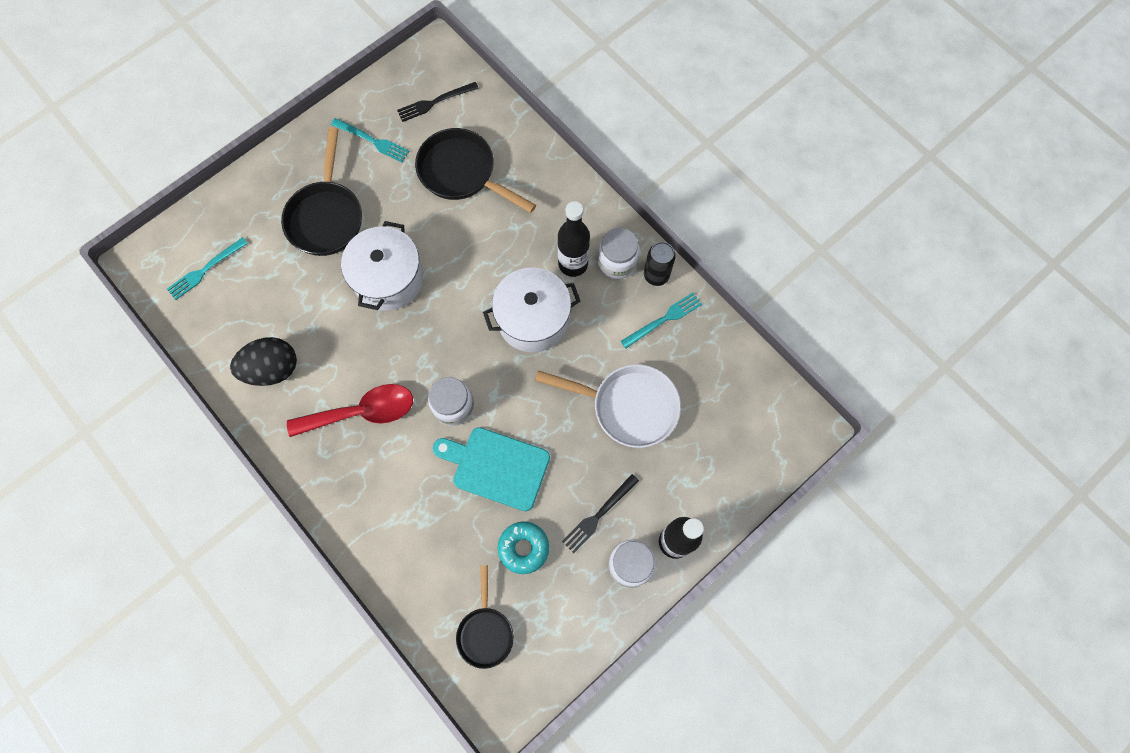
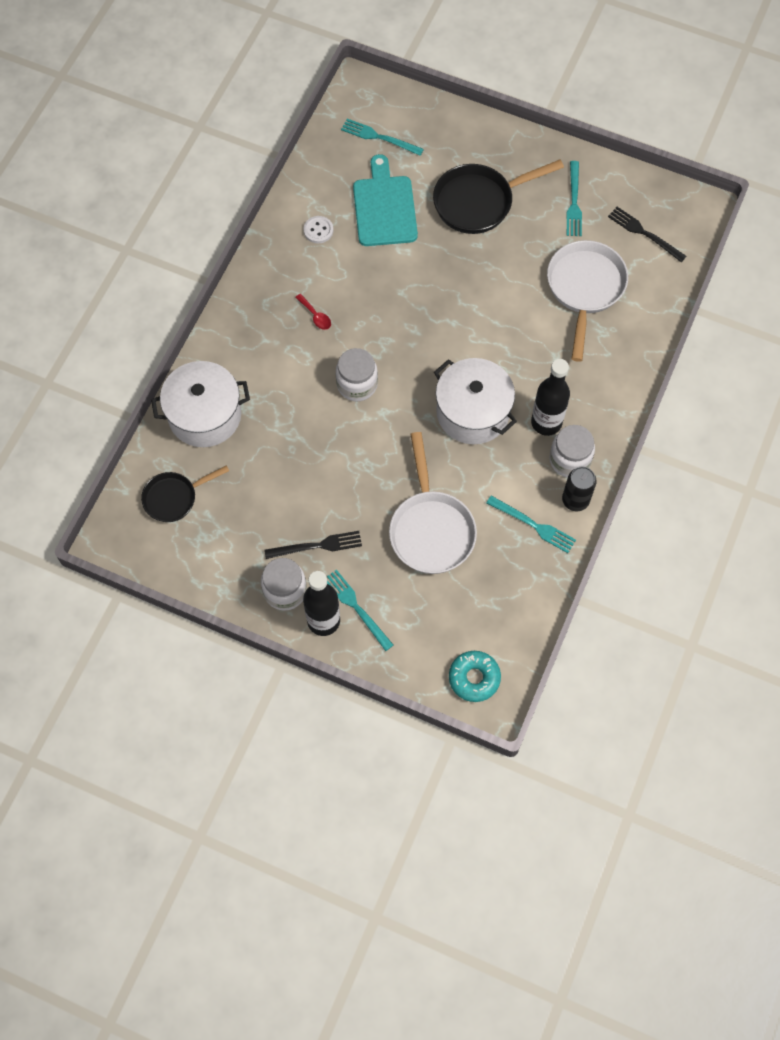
camera: 65 degrees right, 5 degrees down
(272, 369) = (318, 230): black egg -> white button
(362, 412) = (315, 316): red spoon -> red spoon, size x0.42
(388, 279) = (447, 278): white pot -> white pot (205, 415)
(462, 173) = (585, 289): black pan -> white pan
(496, 467) = (319, 443): turquoise cutting board -> turquoise cutting board (384, 207)
(523, 548) = (259, 497): turquoise donut -> turquoise donut (474, 678)
(598, 515) = (317, 546): black fork -> black fork turned 150 degrees clockwise
(674, 506) = (356, 607): none -> turquoise fork

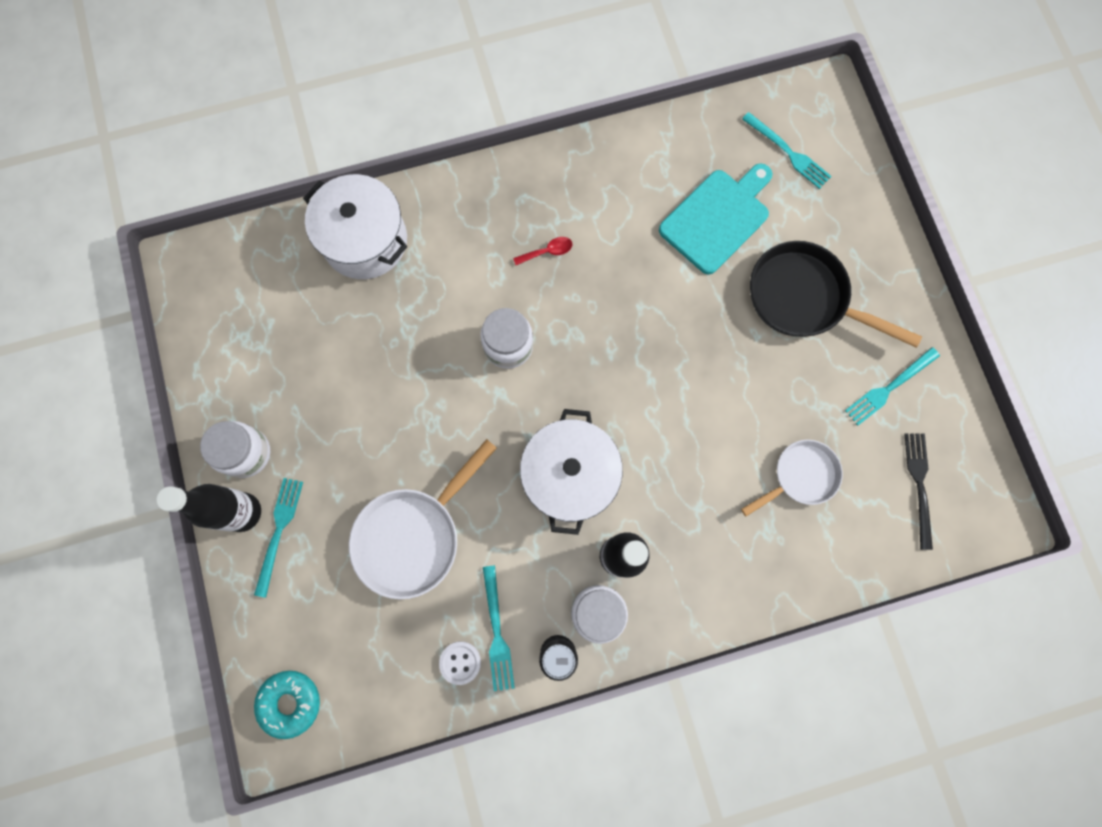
camera: 50 degrees right, 10 degrees up
(174, 498) = (263, 282): black pan -> none
(315, 316) = (547, 251): red spoon -> red spoon turned 120 degrees counterclockwise
(317, 546) = (313, 445): black fork -> none
(318, 230) = (639, 181): white button -> white button (460, 662)
(379, 137) = (788, 152): turquoise fork -> turquoise fork turned 150 degrees clockwise
(585, 289) = (800, 476): white pan -> white pan, size x0.62

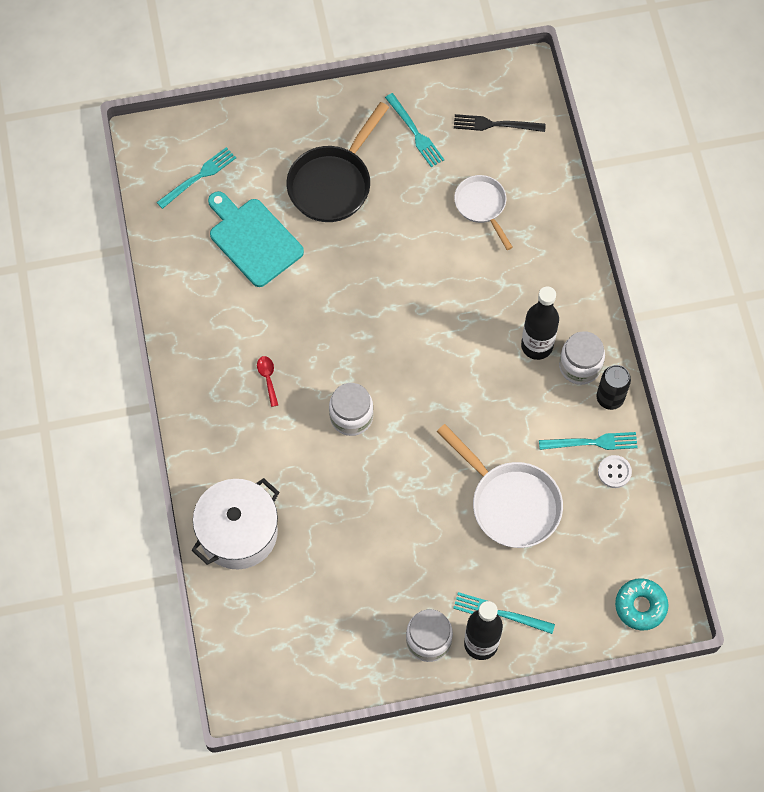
camera: 85 degrees left, 10 degrees down
(569, 476) = (469, 377): white pot -> none

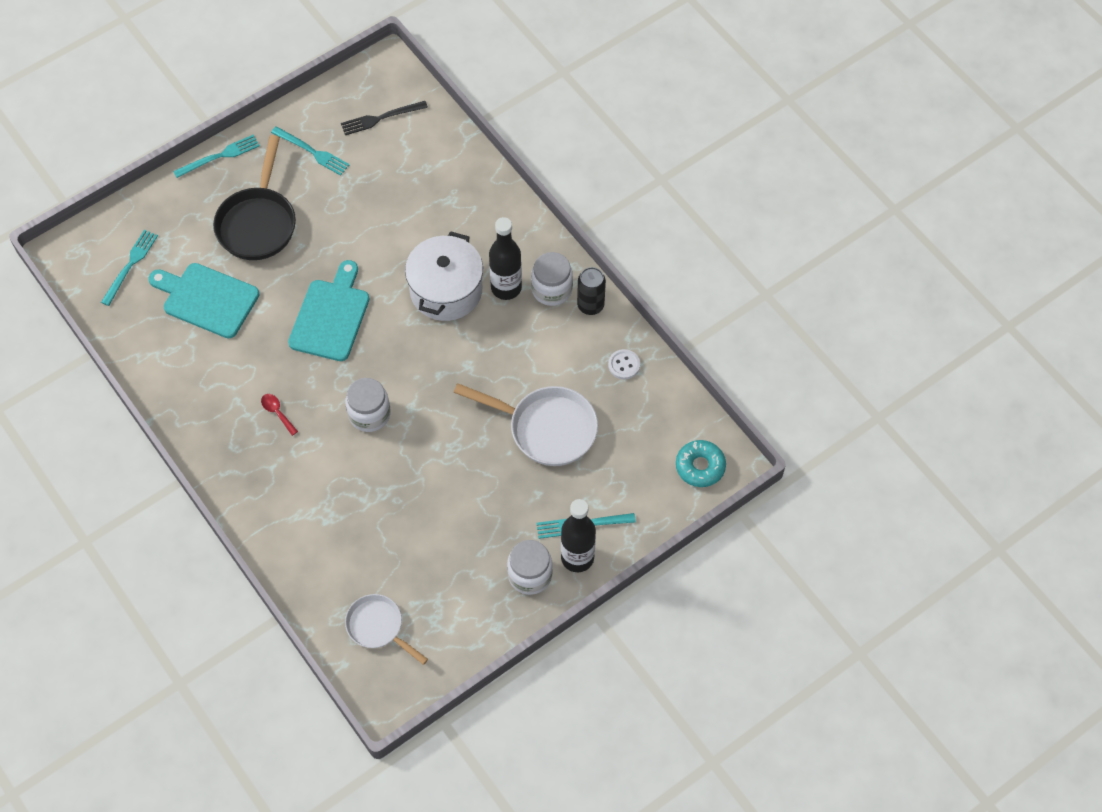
camera: 25 degrees left, 5 degrees down
(238, 532) = (313, 556): white pot -> white pot (446, 290)
(359, 304) = (331, 316): none -> turquoise cutting board
(482, 206) = (402, 190): white pan -> white pan (378, 627)
(592, 442) = (593, 348): turquoise fork -> turquoise fork (219, 156)

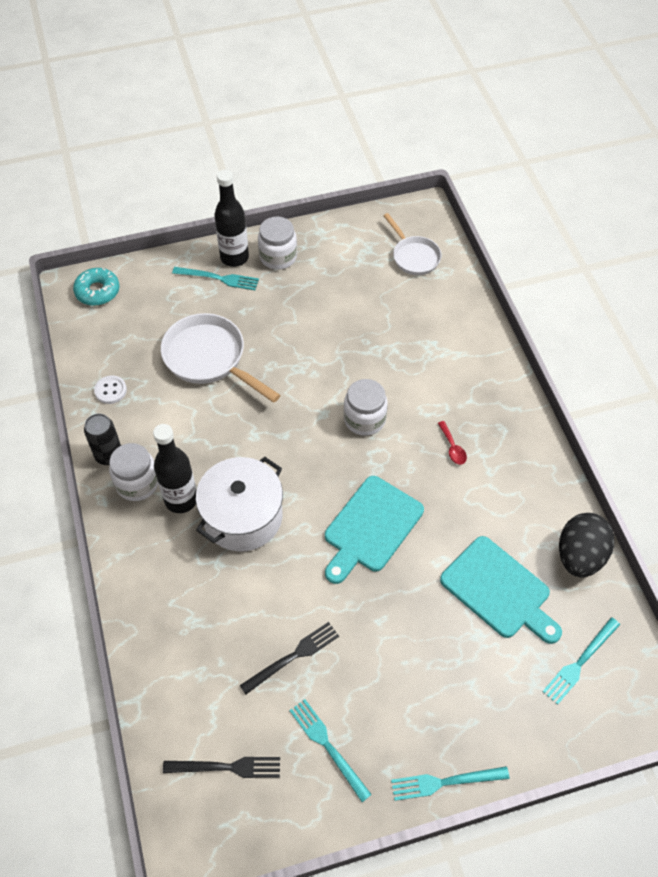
camera: 160 degrees left, 5 degrees down
(142, 349) = (580, 556): none -> black egg
(258, 223) = (420, 668): black pan -> none
(360, 200) = (293, 656): none -> black fork

